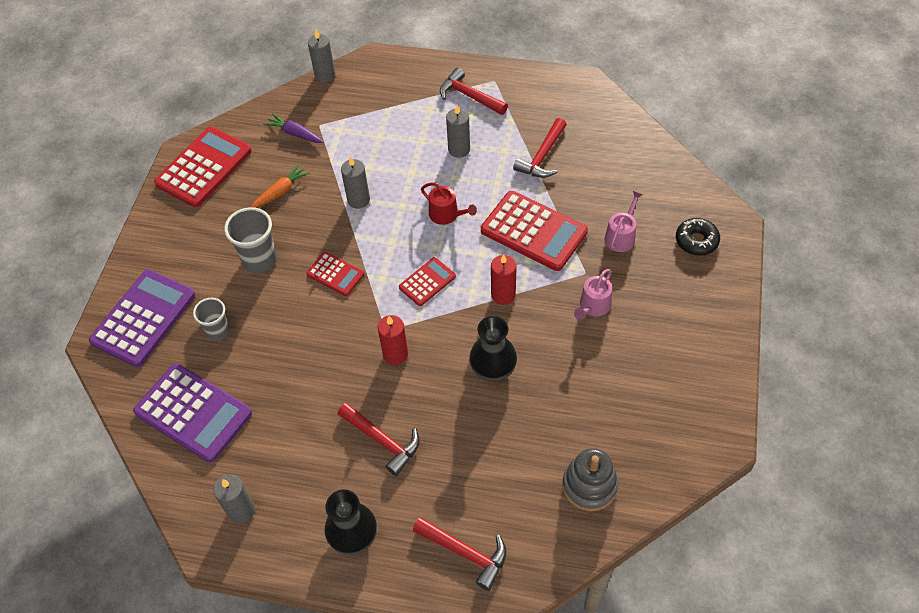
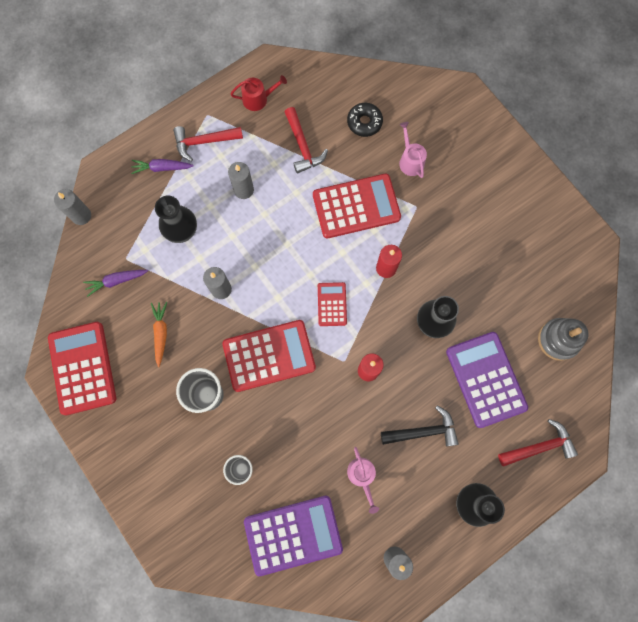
camera: 50 degrees left, 20 degrees up
(143, 318) = (181, 511): purple calculator -> purple calculator (485, 379)
(335, 274) = (269, 356): red calculator -> red calculator, size x1.89
(380, 138) = (181, 230): none -> black vase
(383, 441) = (423, 431): red hammer -> black hammer
(417, 89) = (162, 168): none -> purple carrot
(447, 215) = (290, 245): red watering can -> red watering can (258, 99)
(593, 306) = (444, 225): pink watering can -> pink watering can (362, 476)
(696, 241) = (455, 123): black donut -> black donut (364, 122)

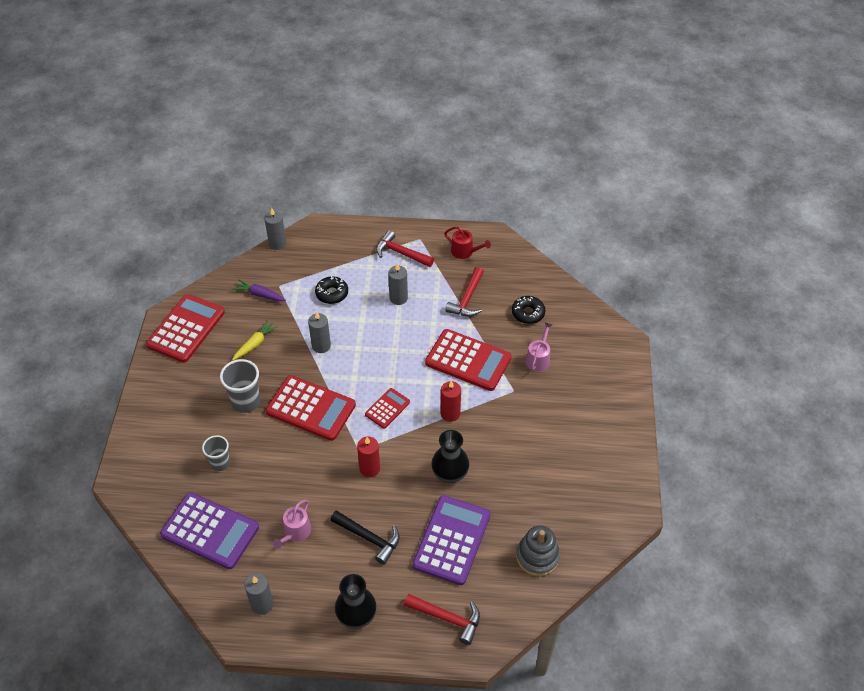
camera: 40 degrees right, 25 degrees down
(161, 333) = (255, 344): orange carrot -> yellow carrot
(162, 168) = (357, 250): purple carrot -> none
(181, 230) = (332, 293): black vase -> black donut

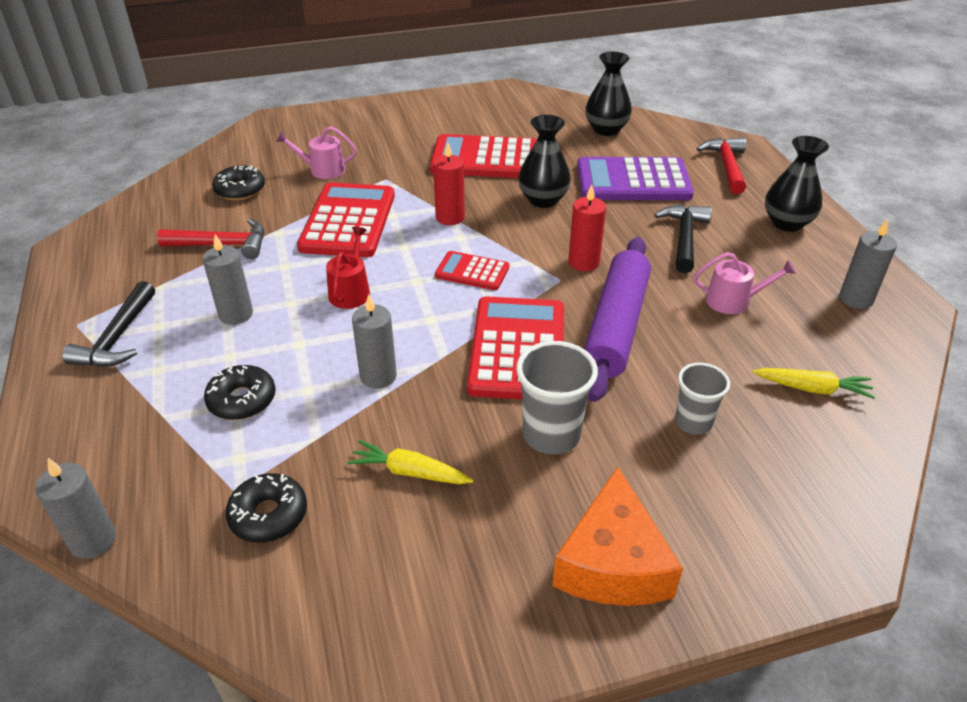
camera: 110 degrees left, 10 degrees down
(169, 398) = (613, 563): none -> orange cheese
(186, 328) = (413, 619): red calculator -> red calculator (485, 159)
(210, 531) = (813, 389): purple calculator -> yellow carrot
(259, 294) = (268, 515): purple carrot -> black donut
(305, 460) = (615, 326): none -> purple rolling pin
(401, 253) = (117, 338): red hammer -> black hammer
(465, 251) = (110, 268): red watering can -> red watering can (351, 291)
(537, 557) = (606, 130): grey stacking toy -> black vase

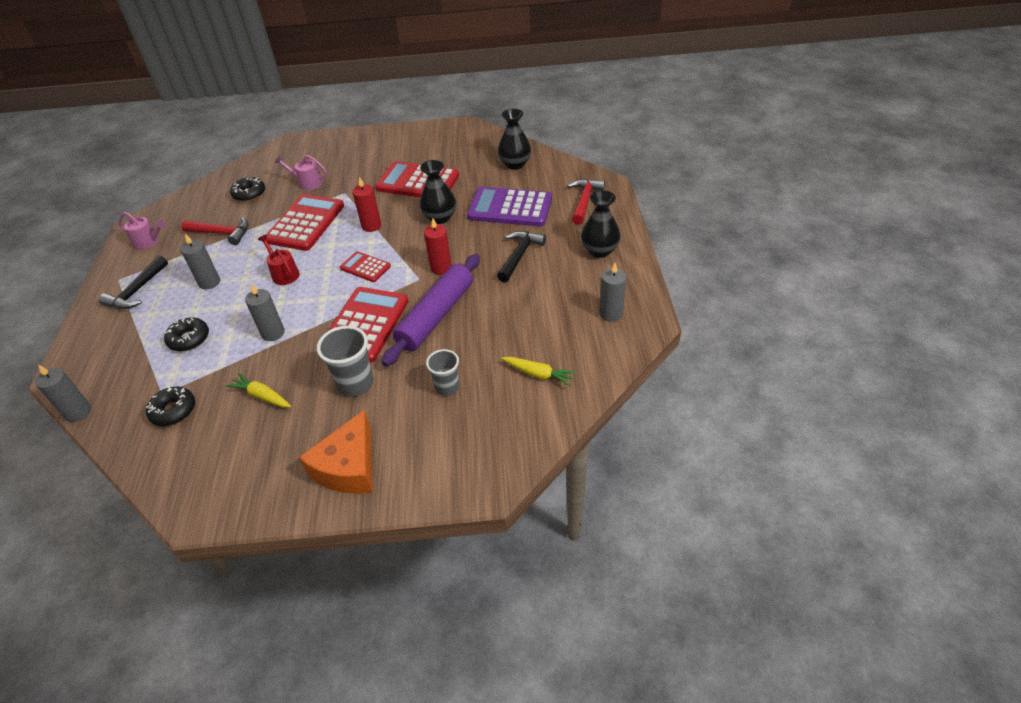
camera: 15 degrees right, 5 degrees up
(351, 291) = (284, 274): red watering can -> red watering can turned 60 degrees counterclockwise
(733, 301) = (524, 306): pink watering can -> pink watering can (149, 242)

